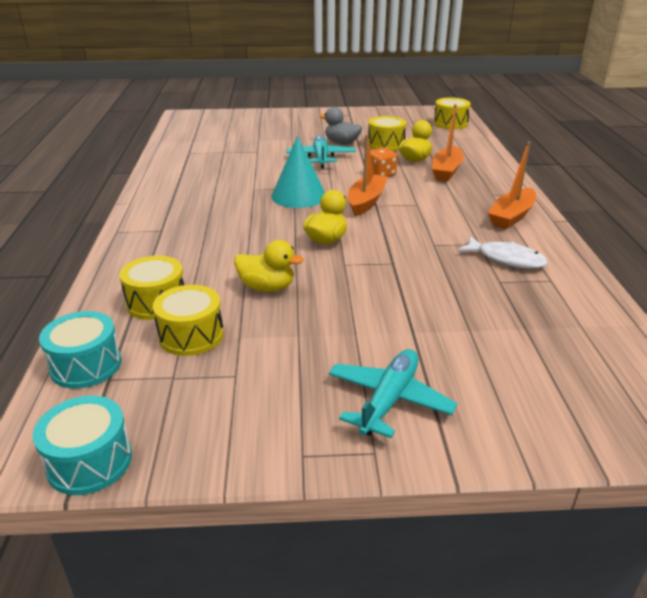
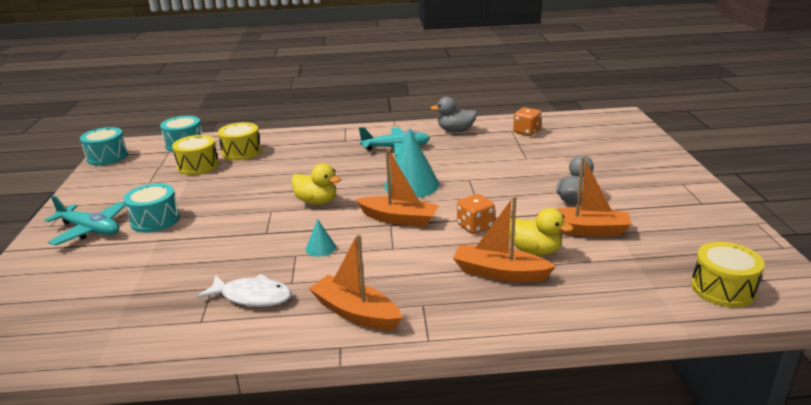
camera: 90 degrees right, 5 degrees down
(173, 174) = (455, 130): none -> grey duck
(197, 147) = (526, 132): none -> orange dice
(267, 287) = (245, 183): yellow duck -> none
(321, 158) = (519, 191): turquoise plane -> turquoise plane (396, 148)
(362, 344) = (155, 220): none -> turquoise drum
(386, 144) = (585, 230): yellow drum -> orange boat
(420, 233) = (320, 248): none -> turquoise cone
(506, 259) = (252, 297): white fish -> white fish turned 105 degrees counterclockwise

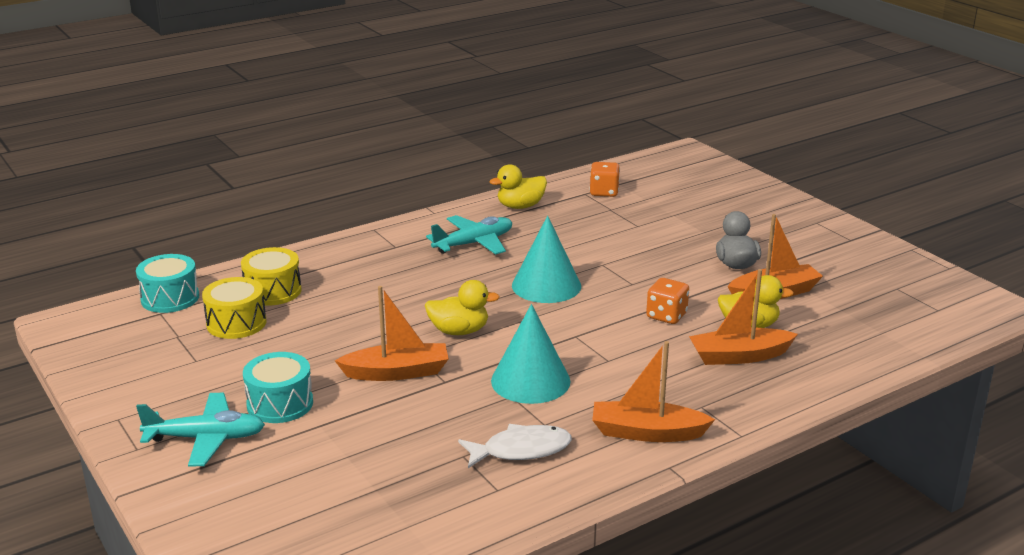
camera: 30 degrees left, 0 degrees up
(107, 157) = (72, 341): turquoise drum -> none
(320, 248) = (530, 381): turquoise cone -> turquoise cone, size x2.13
(399, 219) = (578, 327): orange boat -> orange boat (397, 372)
(455, 130) = (520, 206): grey duck -> yellow duck
(723, 289) = (934, 318): yellow drum -> none

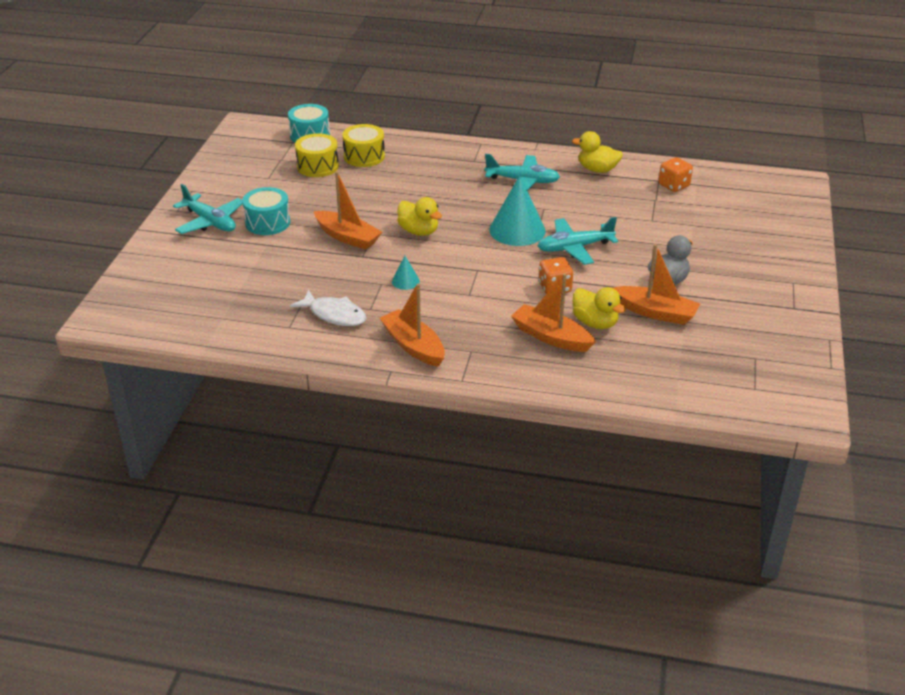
camera: 45 degrees right, 10 degrees up
(530, 381) = (405, 281): turquoise cone -> turquoise cone, size x0.47
(620, 276) = (574, 248): none -> turquoise plane

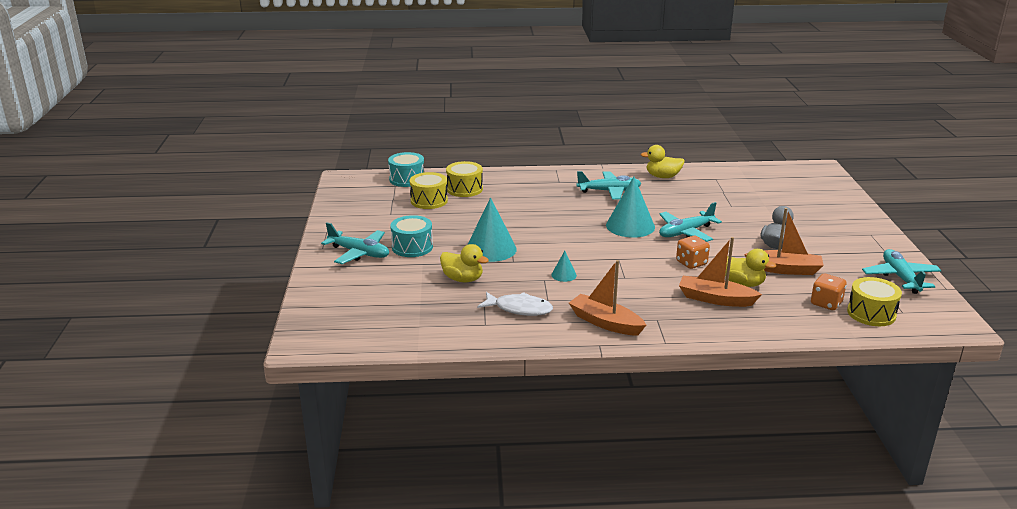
camera: 15 degrees left, 10 degrees down
(347, 237) = (491, 249): orange boat -> turquoise cone
(419, 231) = (549, 237): yellow duck -> yellow duck (463, 279)
(674, 185) = (730, 181): orange dice -> orange dice (826, 303)
(716, 384) = (871, 313): none -> yellow drum
(786, 344) = (900, 278): none -> turquoise plane

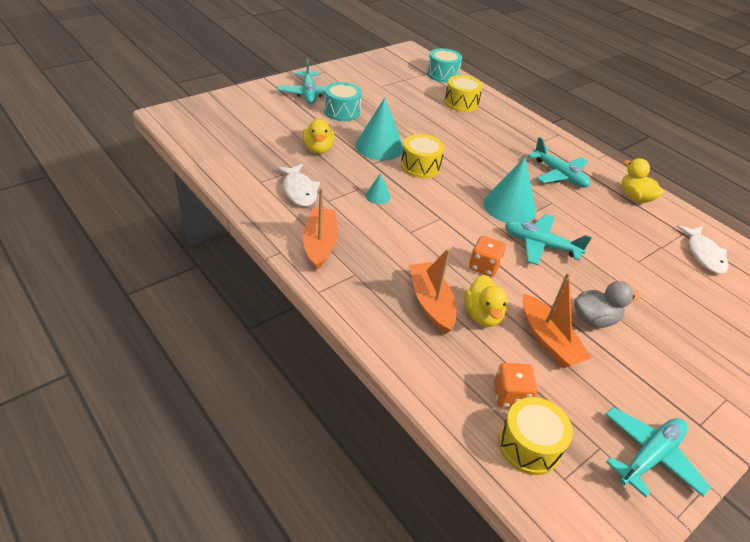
camera: 50 degrees right, 15 degrees up
(429, 201) = (421, 94): yellow drum -> yellow drum (420, 166)
(742, 182) = (704, 254): none -> white fish

